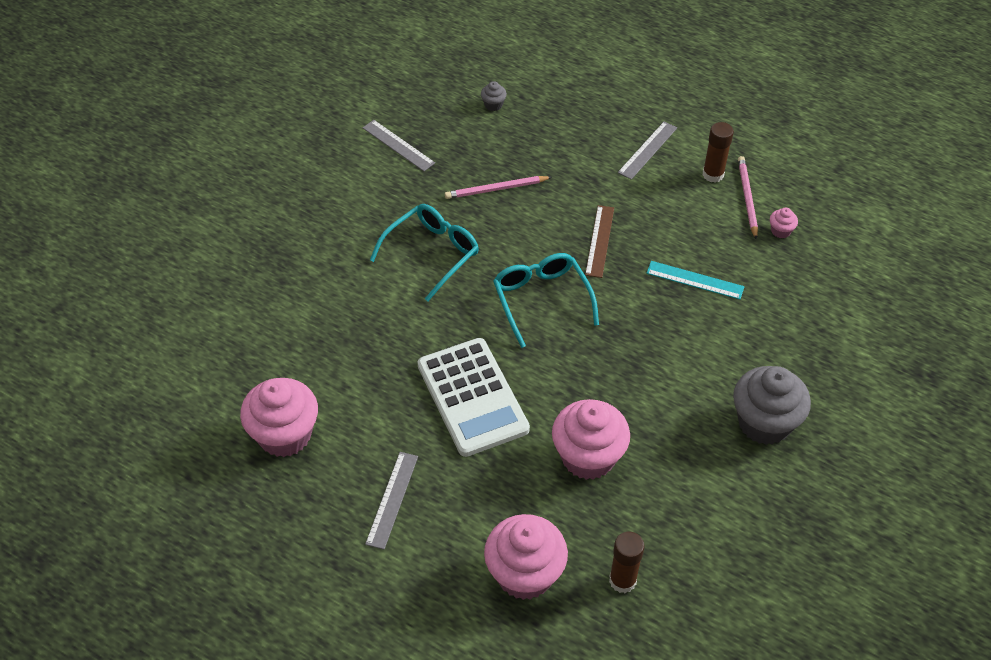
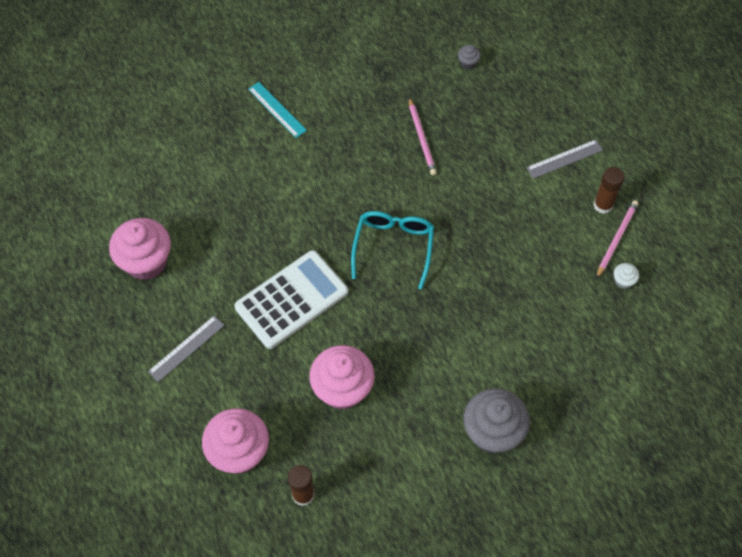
camera: 30 degrees right, 10 degrees up
(398, 145) = (371, 66): grey ruler -> none
(432, 253) = (338, 169): turquoise glasses -> none
(472, 397) = (291, 299): white calculator -> white calculator turned 135 degrees counterclockwise
(496, 189) = (421, 138): pink pencil -> pink pencil turned 120 degrees counterclockwise
(600, 241) = (471, 220): brown ruler -> none
(695, 280) = (523, 289): turquoise ruler -> turquoise ruler (277, 109)
(780, 231) = (623, 281): pink cupcake -> white cupcake

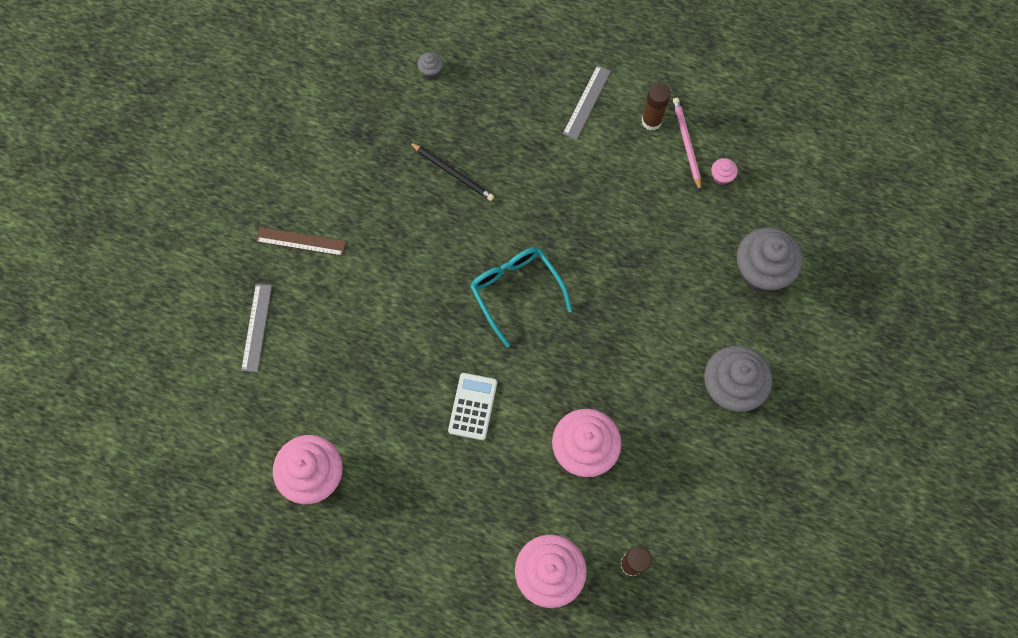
camera: 40 degrees left, 10 degrees up
(186, 348) = (422, 522): grey ruler -> grey ruler (257, 327)
(277, 109) = (301, 241): turquoise ruler -> brown ruler
(291, 299) = (472, 406): white calculator -> white calculator, size x0.57
(421, 138) = (452, 172): pink pencil -> black pencil
(593, 369) = (761, 271): none -> grey cupcake
(623, 281) = (721, 176): white cupcake -> pink cupcake

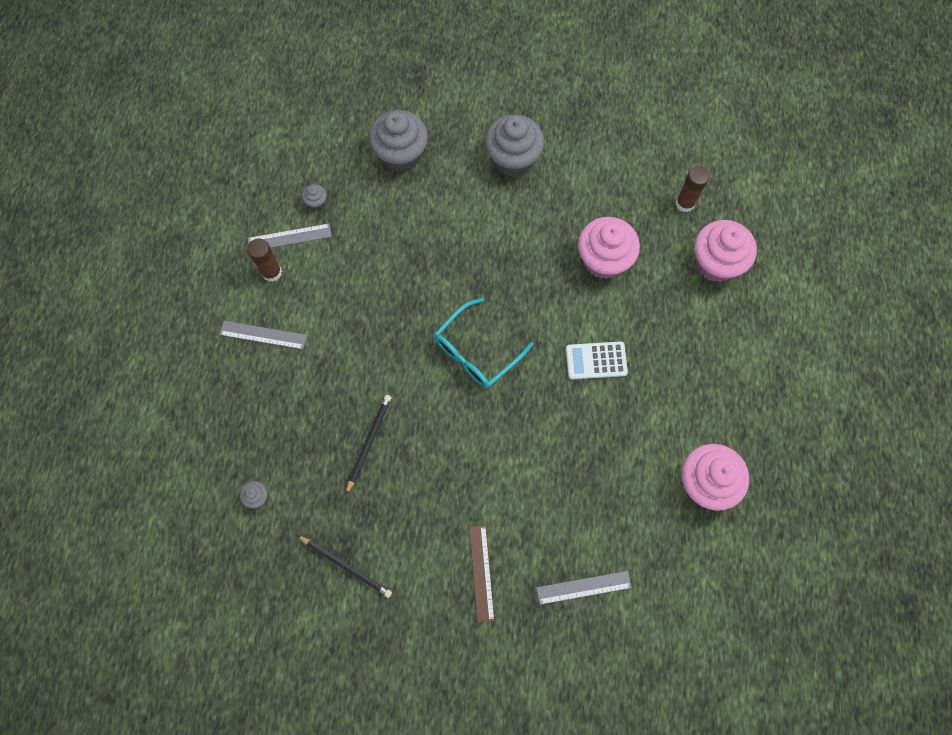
camera: 105 degrees left, 0 degrees up
(346, 130) = (345, 566): none -> black pencil
(686, 144) = (289, 237): pink pencil -> grey ruler
(721, 176) = (316, 202): pink cupcake -> grey cupcake

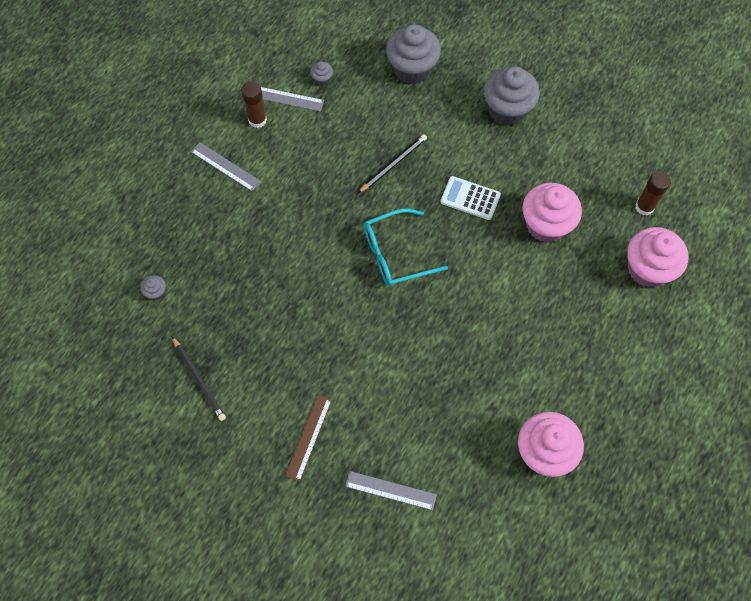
camera: 25 degrees right, 5 degrees down
(368, 443) = (267, 289): black pencil -> black pencil (393, 164)
(596, 361) = (497, 306): white calculator -> white calculator (470, 198)

